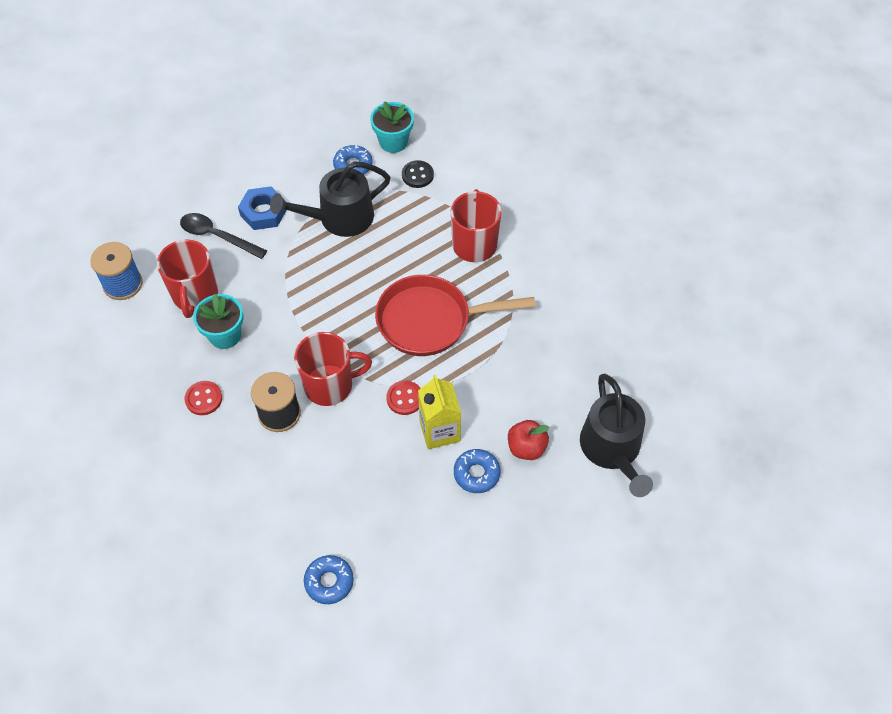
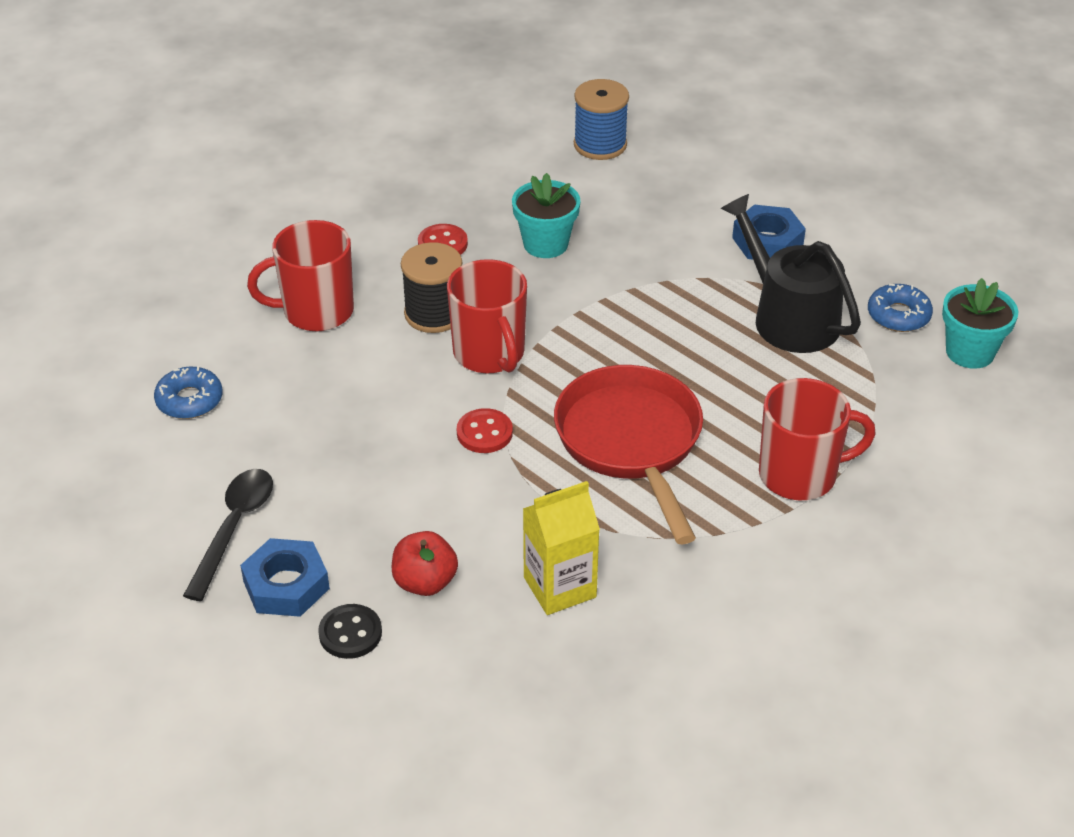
camera: 80 degrees right, 15 degrees down
(195, 295) = (602, 206): red mug -> red mug (316, 311)
(217, 236) = (707, 207): black spoon -> black spoon (234, 528)
(417, 175) = (913, 389): black button -> black button (350, 633)
(439, 431) = (436, 478): yellow carton -> yellow carton (560, 587)
(476, 474) = (370, 528): blue donut -> none
(517, 527) = (286, 585): none -> blue nut
(612, 449) = (441, 694): black watering can -> none

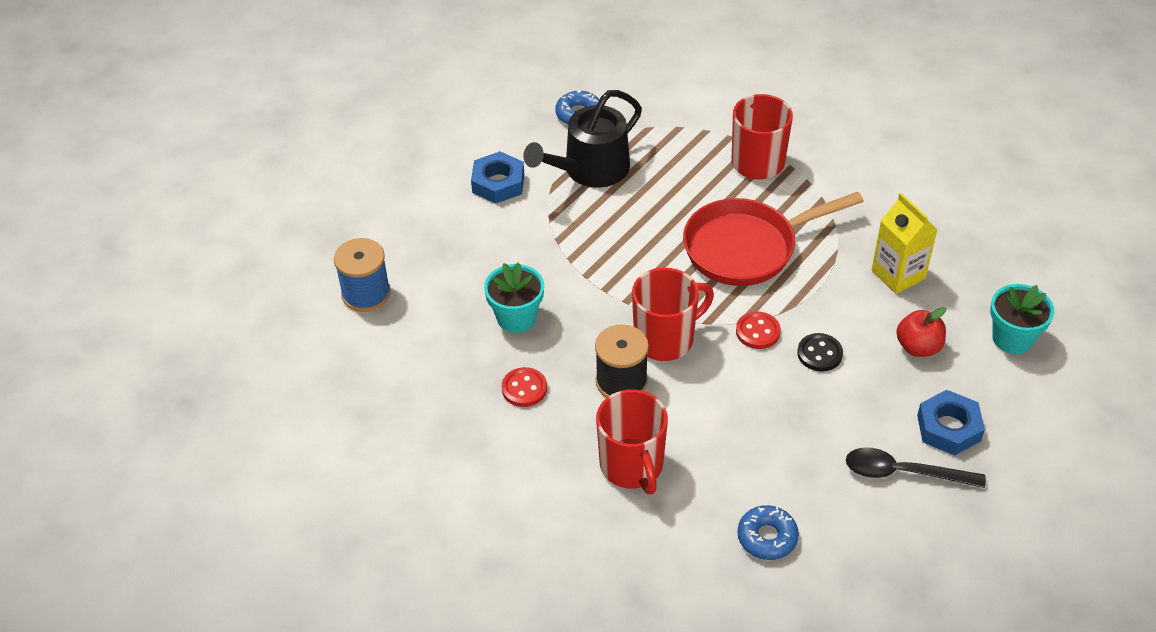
camera: 95 degrees left, 5 degrees up
(350, 633) = (979, 382): black button -> black button (819, 354)
(970, 352) = (613, 81): turquoise flower pot -> turquoise flower pot (1012, 338)

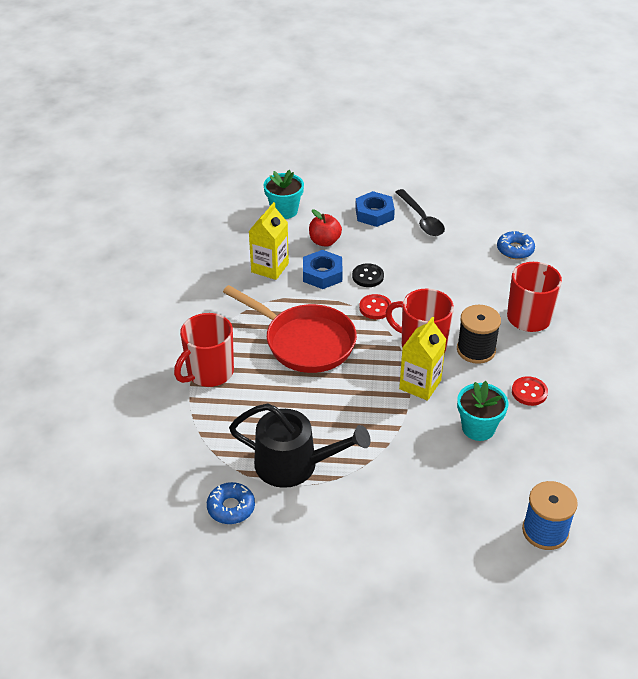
camera: 125 degrees left, 5 degrees down
(498, 183) = (358, 516): blue nut -> blue nut (322, 274)
(610, 306) = (420, 385): none -> yellow carton

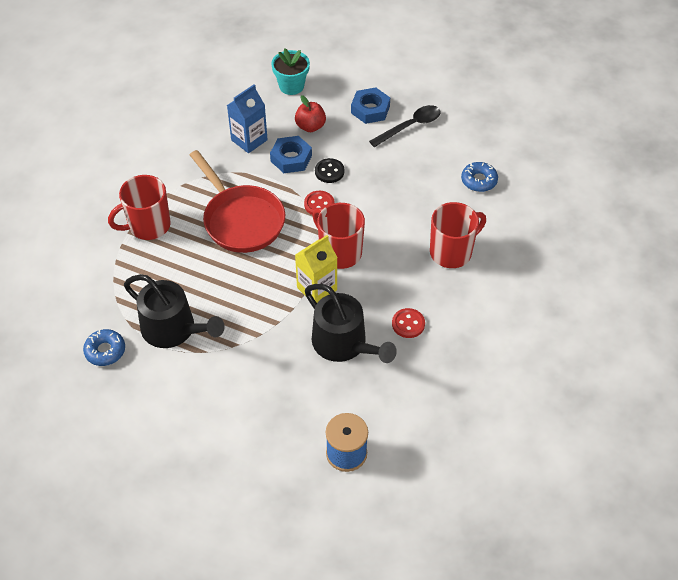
camera: 20 degrees right, 10 degrees up
(270, 268) = (249, 140): yellow carton -> blue carton
(421, 219) = (410, 126): black spoon -> black spoon turned 120 degrees counterclockwise
(476, 350) = (384, 270): black spool -> none
(478, 428) = (344, 344): turquoise flower pot -> black watering can

